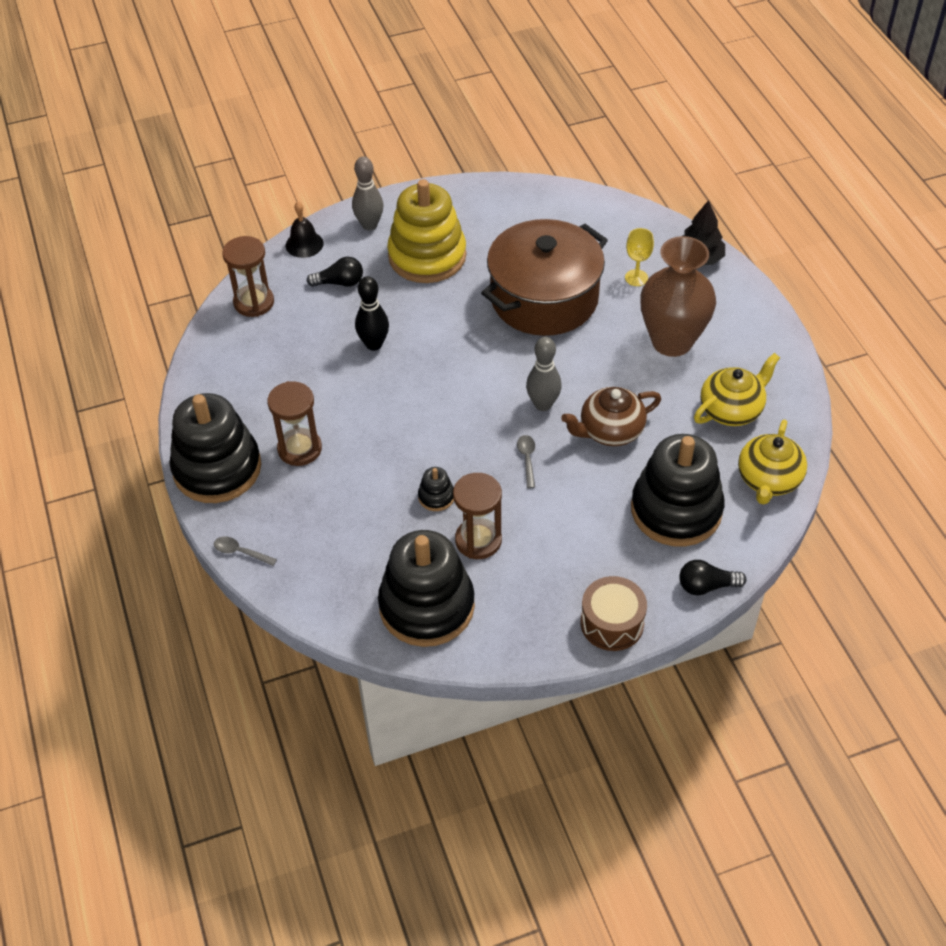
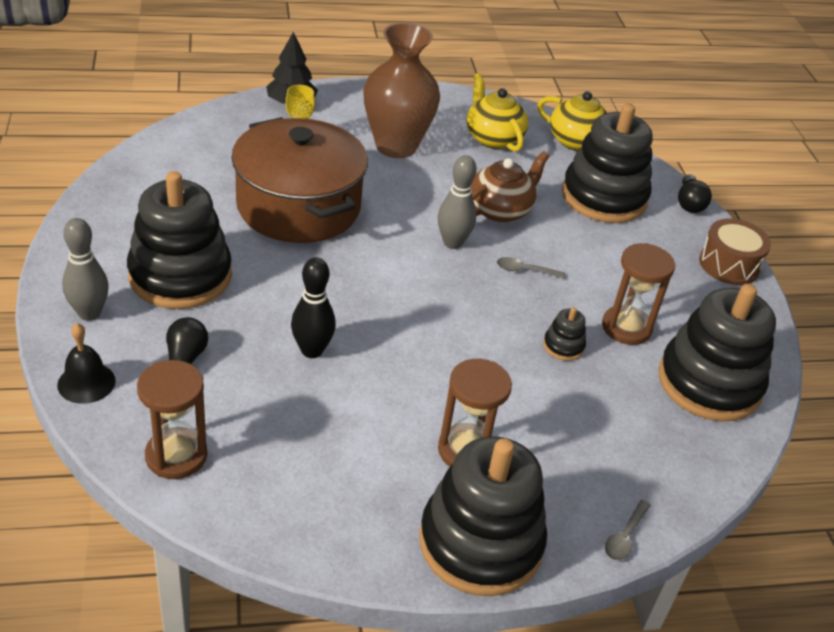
camera: 85 degrees left, 10 degrees down
(427, 256) = (180, 276): yellow stacking toy -> black stacking toy
(610, 431) = (500, 210): brown teapot -> brown teapot turned 120 degrees counterclockwise

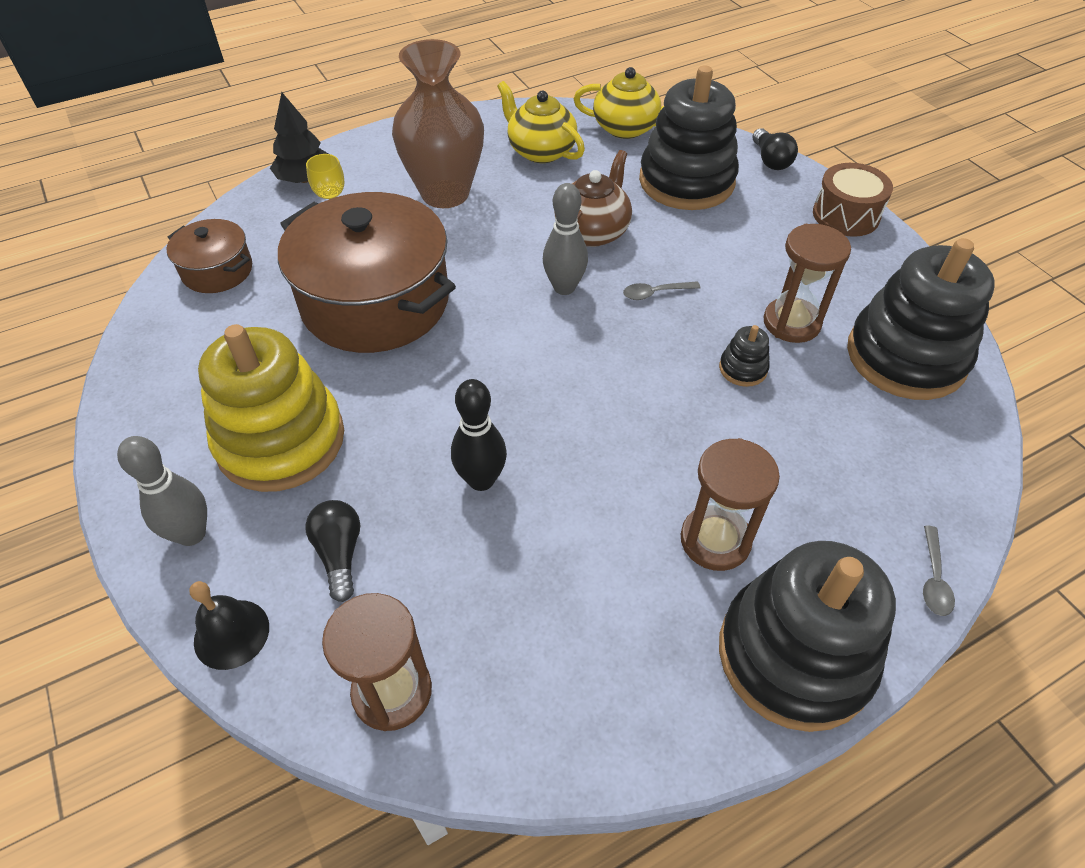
camera: 15 degrees left, 10 degrees up
(180, 276) = (281, 440): black stacking toy -> yellow stacking toy
(192, 148) = (217, 271): none -> brown pot

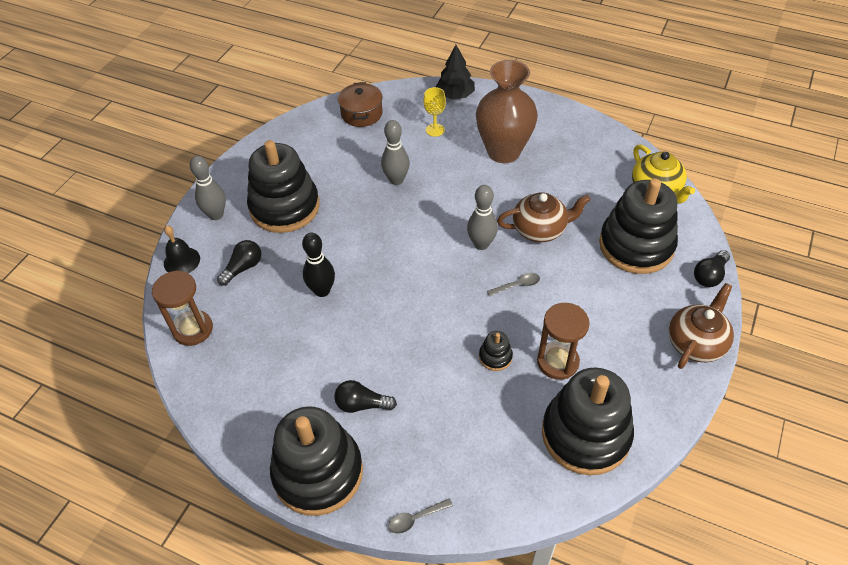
camera: 55 degrees right, 0 degrees up
(281, 440) = (285, 207): yellow stacking toy -> black stacking toy
(375, 302) = (396, 180): brown pot -> grey bowling pin
(540, 151) = (586, 166): yellow teapot -> none
(655, 293) = (517, 285): grey spoon -> grey spoon turned 120 degrees clockwise
(715, 540) = (362, 404): brown hourglass -> black light bulb
(846, 215) = (696, 343): brown drum -> brown teapot

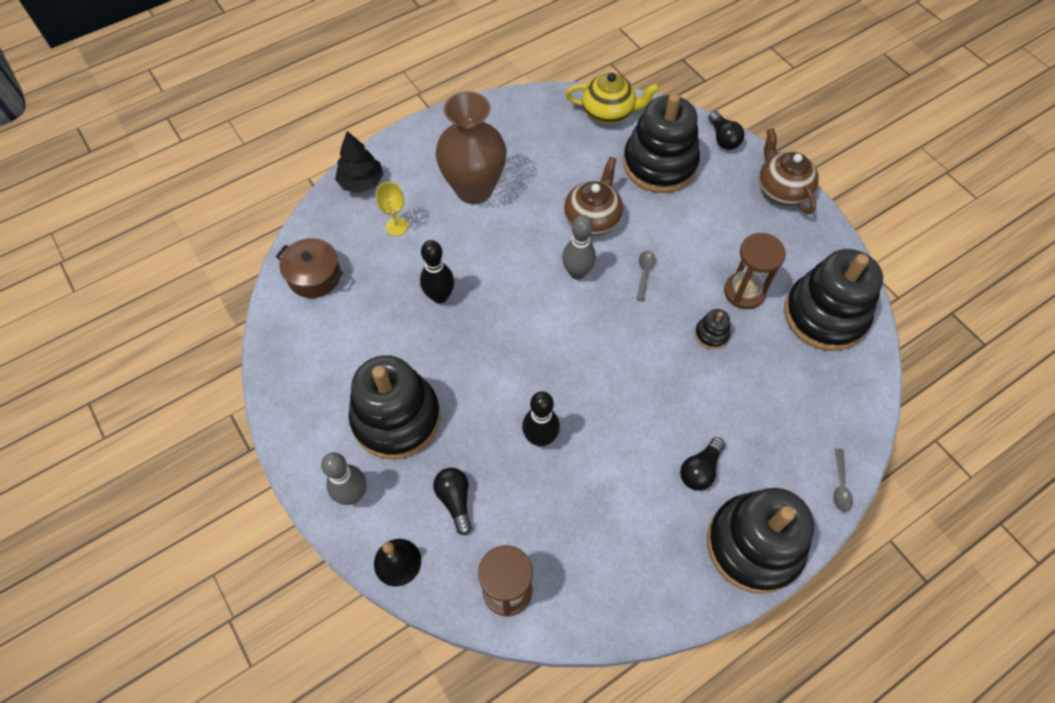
camera: 60 degrees left, 10 degrees up
(396, 180) = (440, 296): grey bowling pin -> black bowling pin

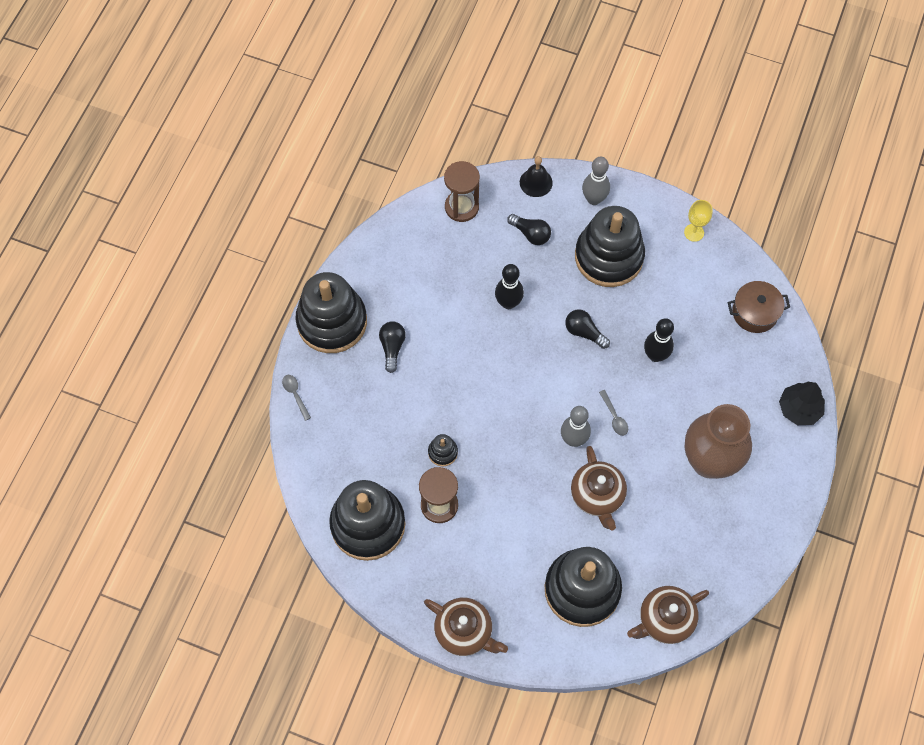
camera: 145 degrees right, 5 degrees up
(396, 226) = (737, 389): yellow goblet -> yellow goblet (694, 232)
(609, 112) = (664, 620): yellow teapot -> brown teapot
(644, 273) = (524, 472): grey spoon -> grey spoon (614, 417)
(723, 138) = (547, 658): black light bulb -> black light bulb (584, 332)

